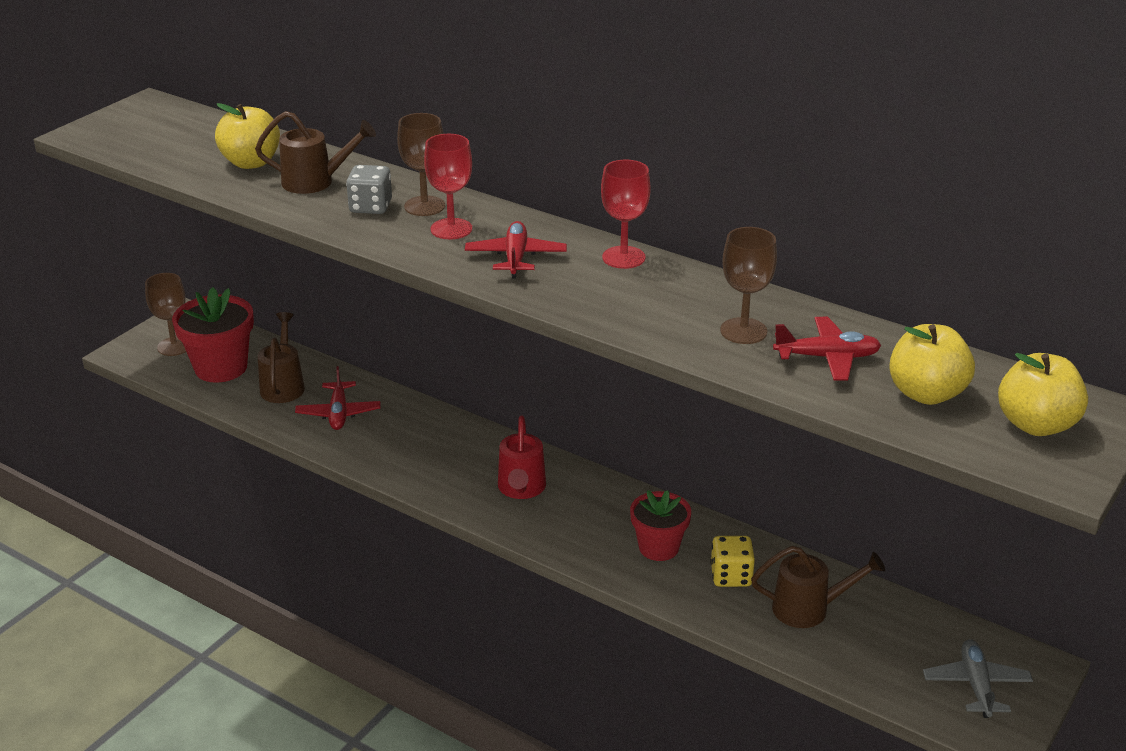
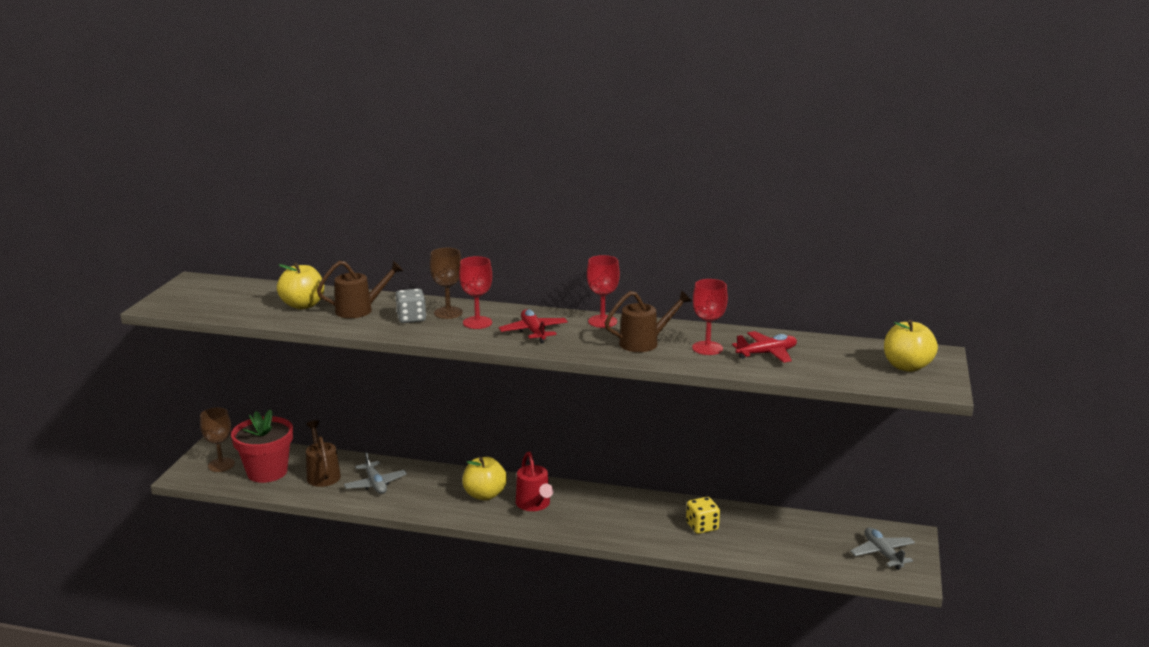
camera: 20 degrees left, 10 degrees down
(338, 413) = (375, 484): red plane -> grey plane
(658, 547) = (646, 520): red flower pot -> none
(743, 331) = (707, 348): brown goblet -> red goblet
(809, 609) = (761, 534): brown watering can -> brown watering can (644, 343)
(926, 394) = (836, 362): yellow apple -> yellow apple (485, 495)

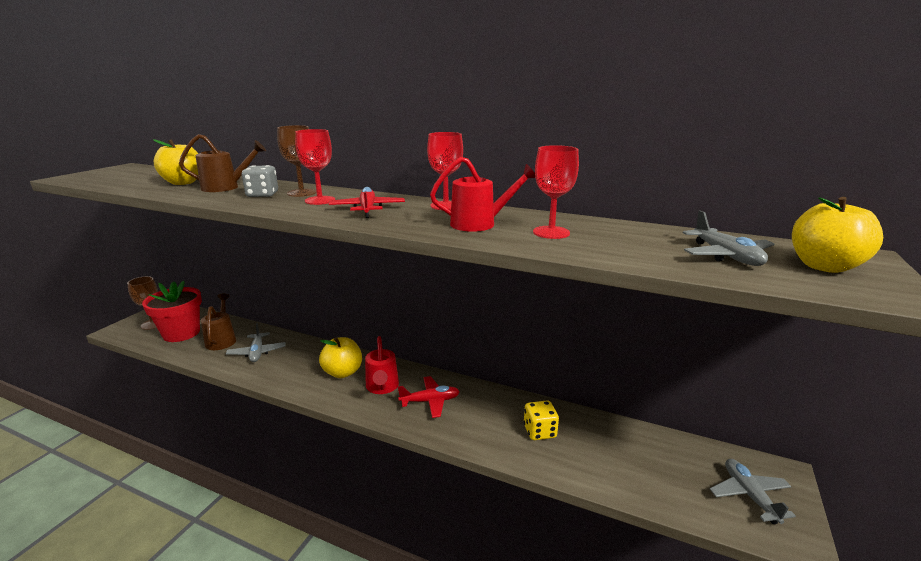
camera: 10 degrees right, 0 degrees up
(644, 343) = (480, 224): brown watering can -> red watering can
(767, 353) = (624, 241): red plane -> red plane (430, 401)
(841, 362) = (726, 256): none -> grey plane

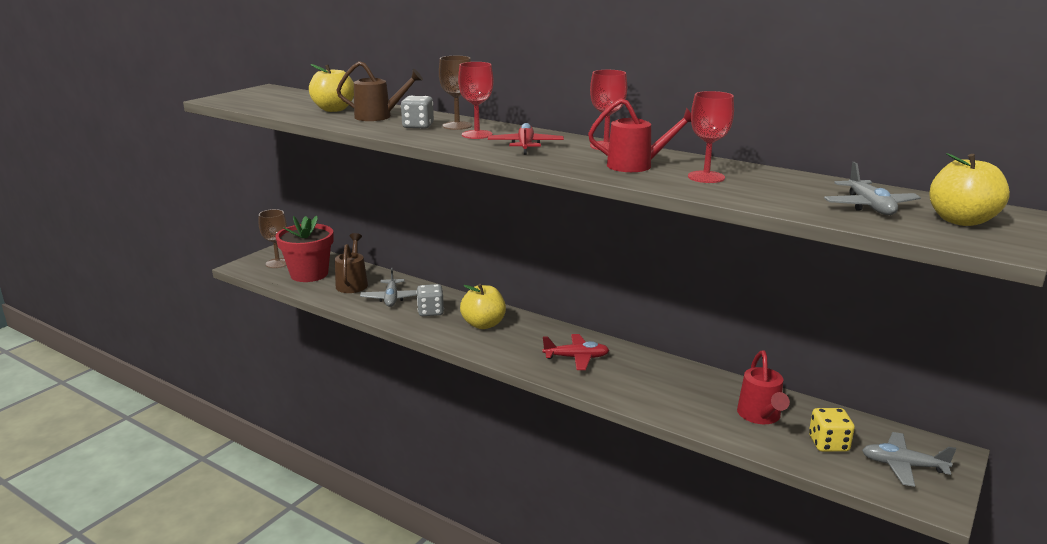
camera: 10 degrees right, 0 degrees up
(293, 363) = (430, 311): none -> grey dice
(382, 387) = (525, 341): red watering can -> red watering can (760, 416)
(539, 431) = (691, 394): yellow dice -> yellow dice (828, 444)
(749, 495) = (903, 466): grey plane -> grey plane turned 75 degrees counterclockwise

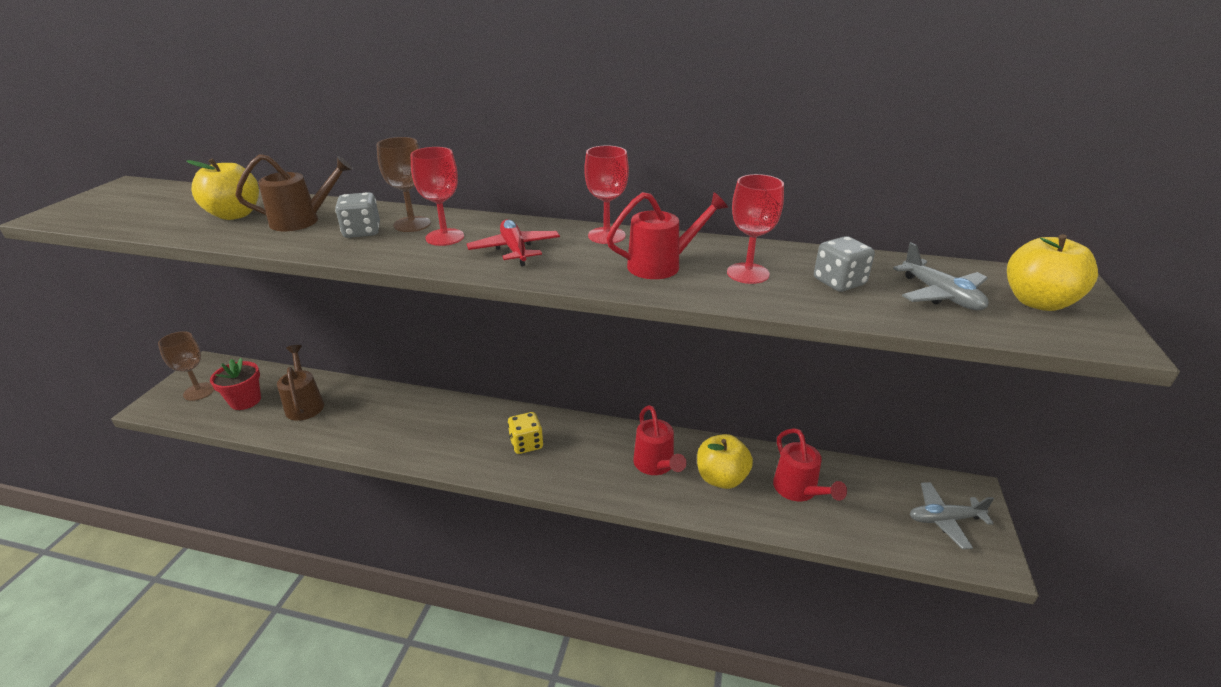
camera: 20 degrees left, 10 degrees up
(309, 274) = (245, 401): red flower pot -> red flower pot, size x0.66
(391, 298) = (359, 417): grey plane -> none
(430, 311) = (411, 426): grey dice -> grey dice (839, 282)
(483, 324) = (478, 432): yellow apple -> yellow apple (721, 478)
(576, 358) = (593, 456): red plane -> none
(630, 374) = (656, 465): none -> red watering can
(828, 444) = (872, 510): yellow dice -> yellow dice (526, 444)

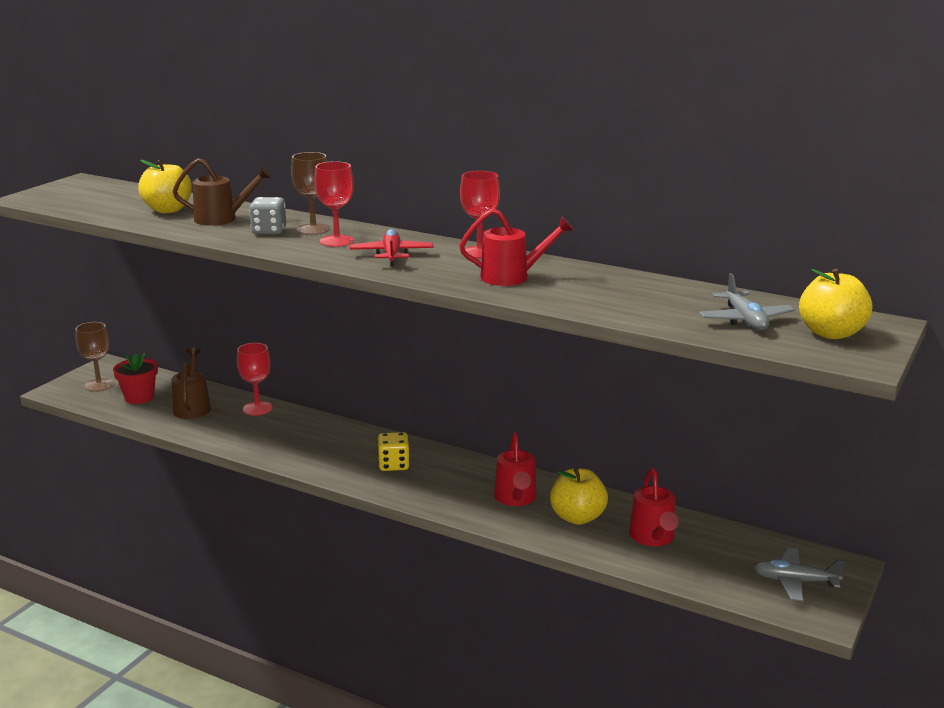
camera: 15 degrees right, 10 degrees down
(748, 273) = (584, 289): red goblet -> red goblet (257, 408)
(839, 282) = (661, 303): grey dice -> none

